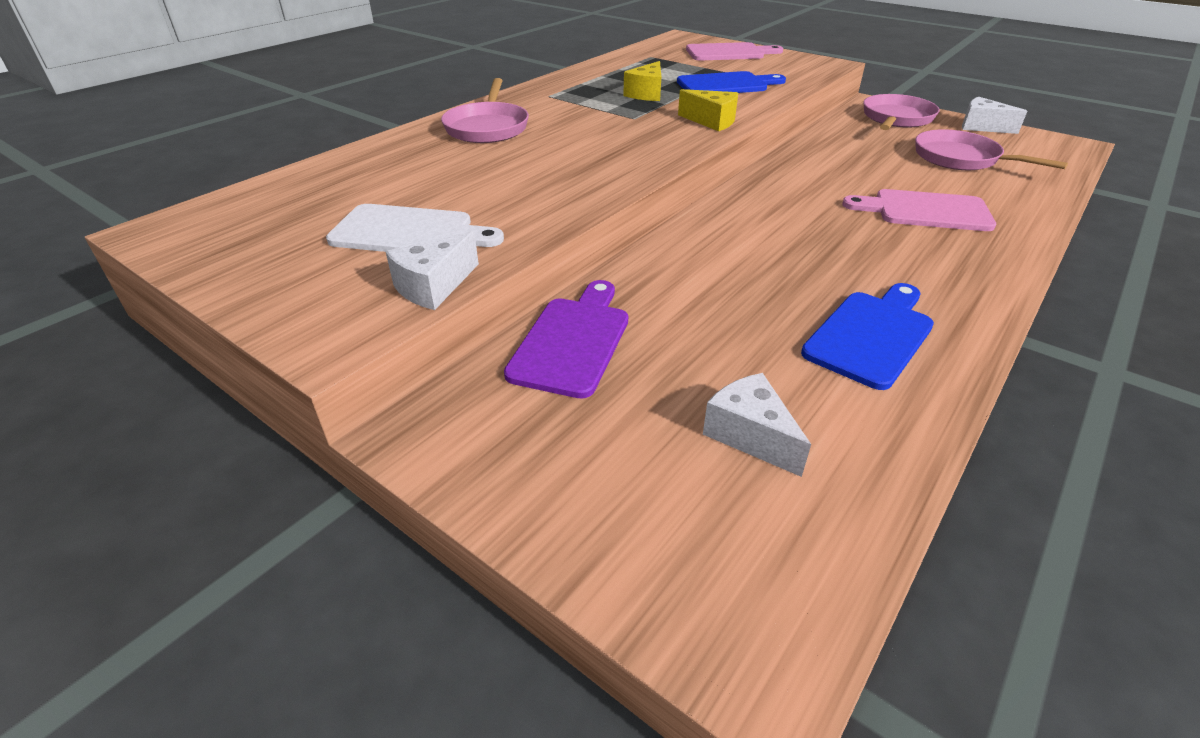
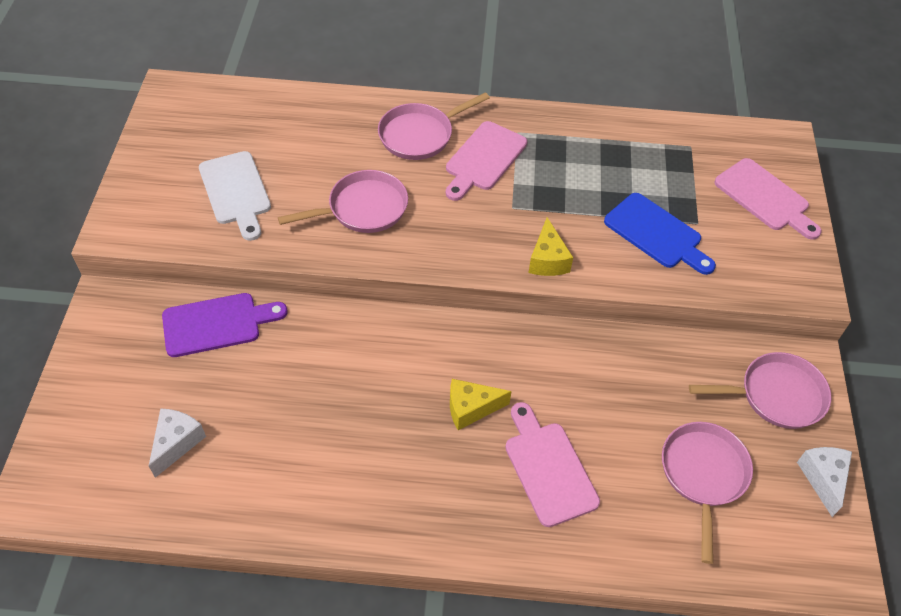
camera: 55 degrees right, 15 degrees up
(434, 286) = (184, 239): white cheese -> none
(544, 174) = (362, 208): none -> pink pan
(560, 113) = (484, 159): none -> pink cutting board
(646, 94) = (579, 190): yellow cheese -> yellow cheese (471, 408)
(871, 335) = (316, 476): blue cutting board -> none

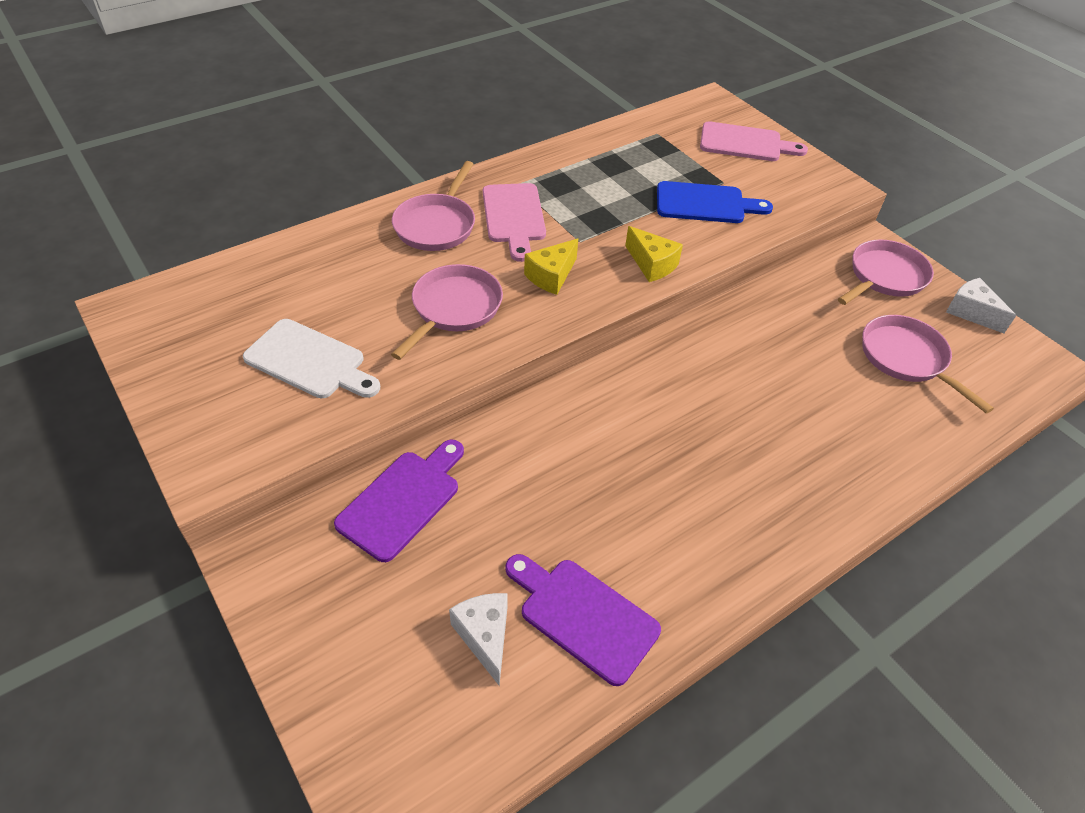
camera: 40 degrees left, 5 degrees down
(244, 476) = (583, 616): none -> purple cutting board
(471, 408) = (704, 421): yellow cheese -> yellow cheese (551, 276)
(548, 468) = (810, 426): pink cutting board -> none

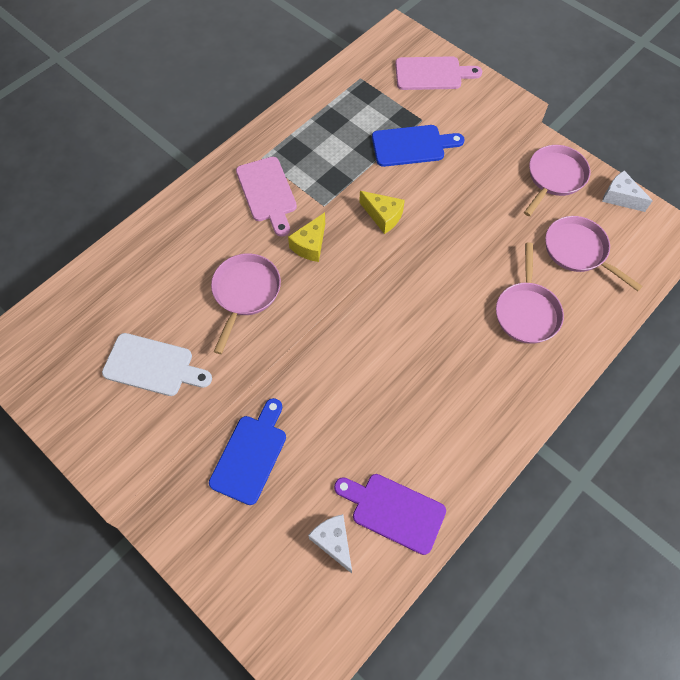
camera: 10 degrees left, 15 degrees up
(403, 501) = (250, 455): purple cutting board -> blue cutting board
(437, 225) = (209, 214): pink pan -> pink pan (526, 311)

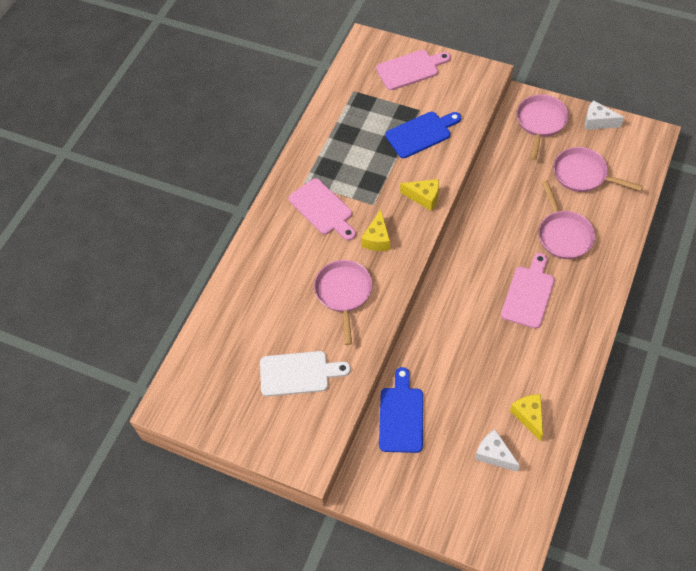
camera: 15 degrees left, 5 degrees down
(394, 511) = (529, 416): purple cutting board -> yellow cheese
(457, 366) = (529, 294): none -> pink cutting board

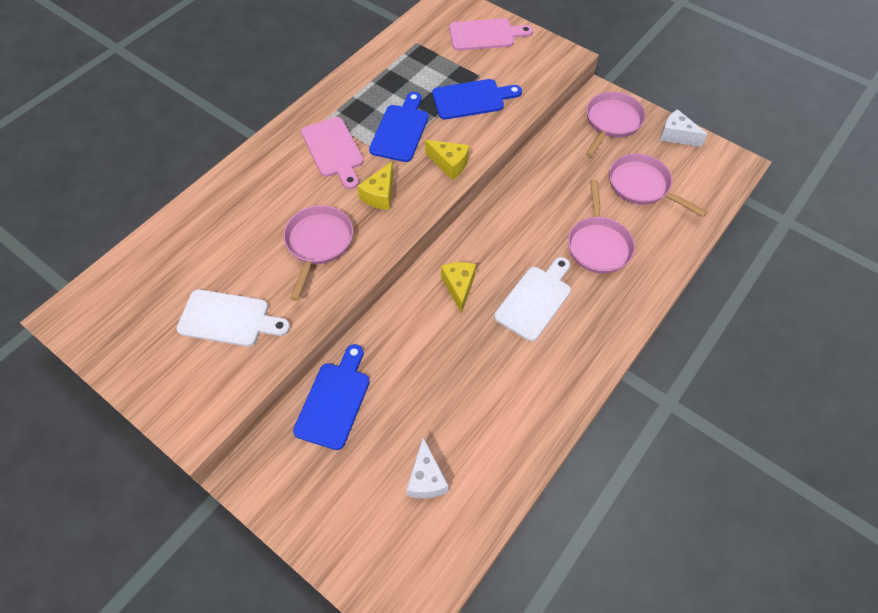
camera: 10 degrees right, 0 degrees up
(372, 177) = (400, 130): none -> blue cutting board
(494, 454) = (426, 478): white cheese -> white cheese turned 150 degrees counterclockwise
(529, 294) = (535, 300): pink cutting board -> white cutting board
(529, 416) = (485, 443): yellow cheese -> yellow cheese (459, 287)

